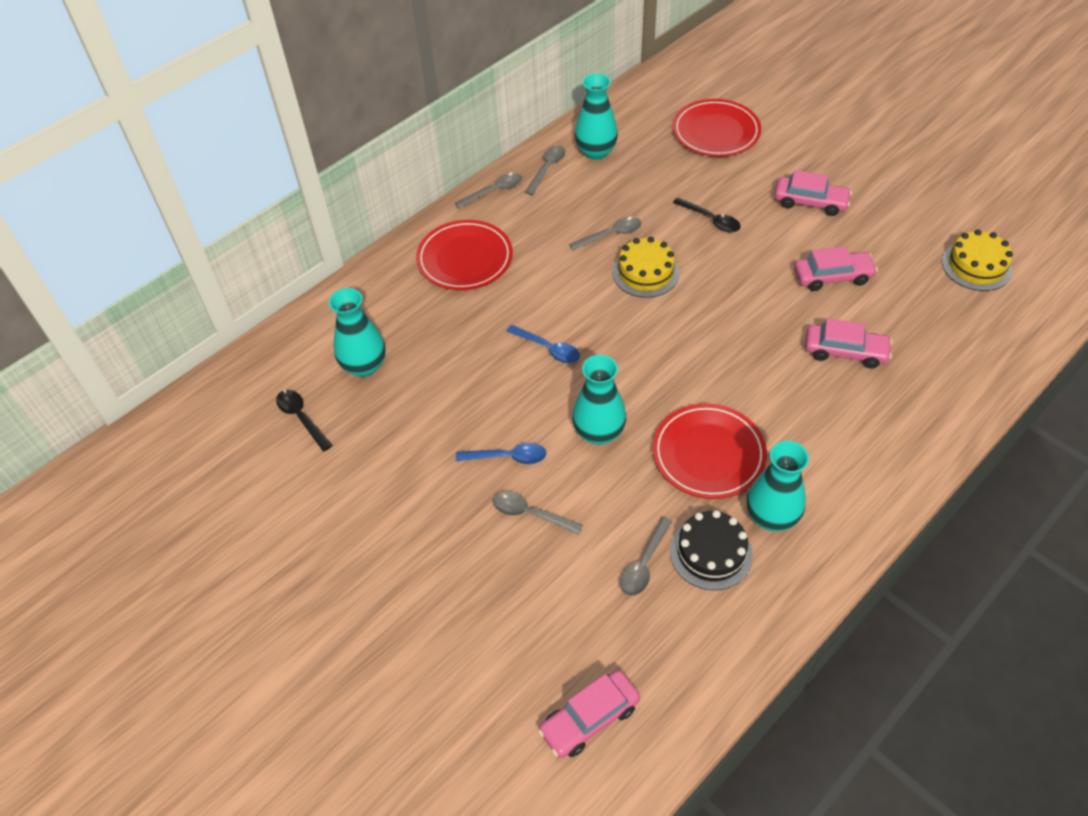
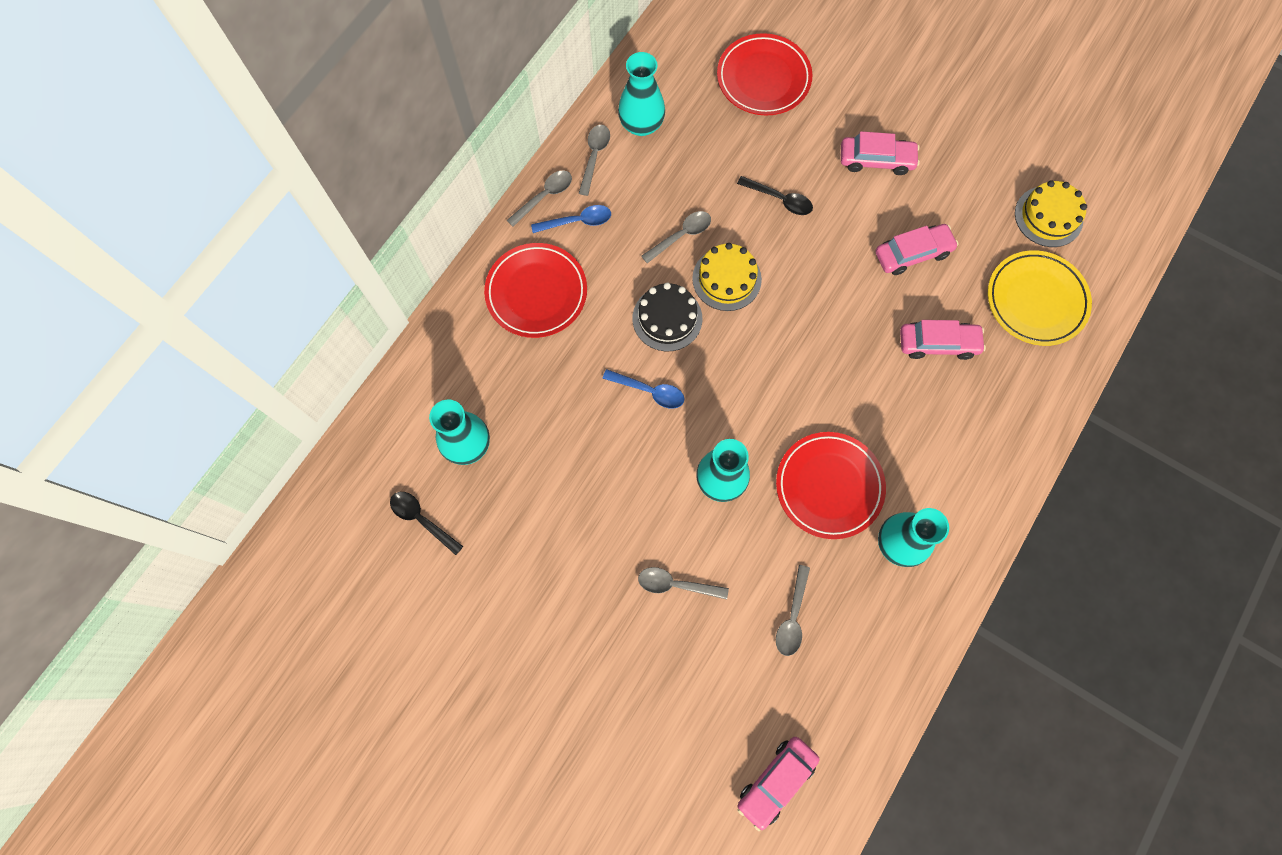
camera: 15 degrees left, 20 degrees up
(507, 457) = (639, 526): blue spoon -> blue spoon (577, 221)
(711, 552) = (850, 593): black cake -> black cake (667, 318)
(953, 331) = (1036, 300): none -> yellow plate

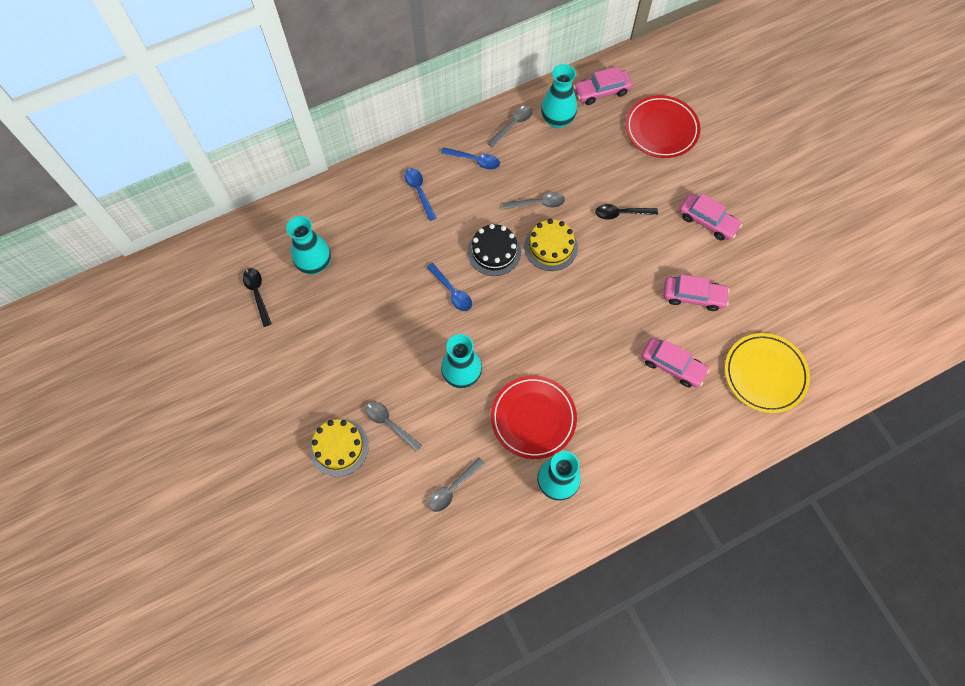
camera: 30 degrees right, 5 degrees down
(536, 293) = (419, 192): red plate -> blue spoon
(544, 196) = (463, 134): grey spoon -> none
(776, 781) = (372, 588): pink car -> pink car (601, 91)
(779, 199) = (621, 213): black spoon -> black spoon turned 120 degrees clockwise
(1048, 216) = (812, 322): yellow cake -> yellow cake (339, 447)

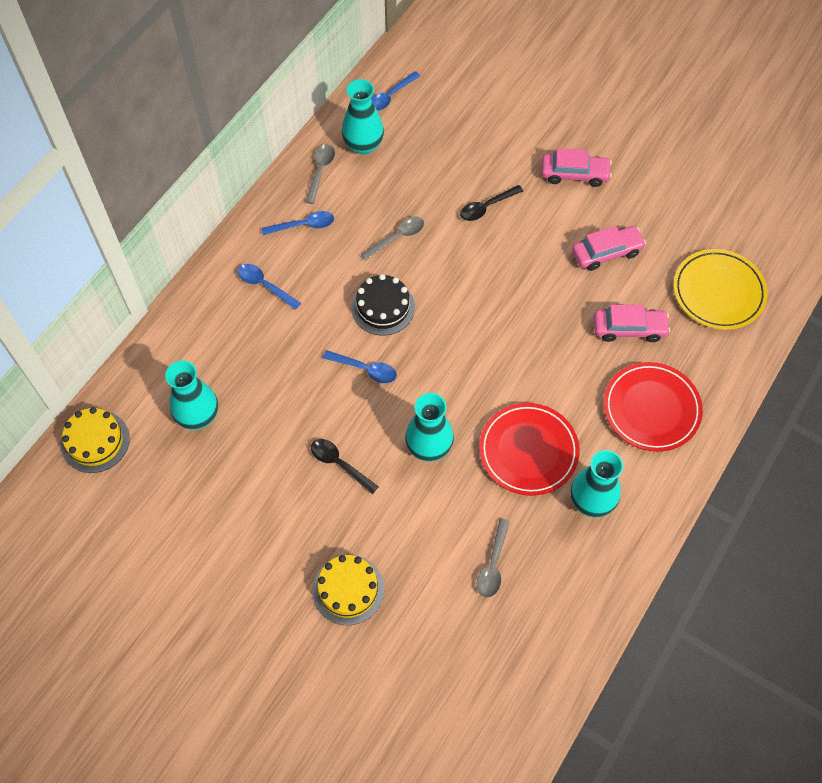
camera: 30 degrees left, 5 degrees down
(257, 294) = (153, 480): black spoon -> black spoon (339, 464)
(389, 424) = (386, 536): grey spoon -> none
(551, 247) = (437, 274): yellow cake -> yellow cake (95, 441)
(601, 91) = (390, 96): pink car -> blue spoon
(661, 129) = (474, 106): red plate -> red plate (651, 409)

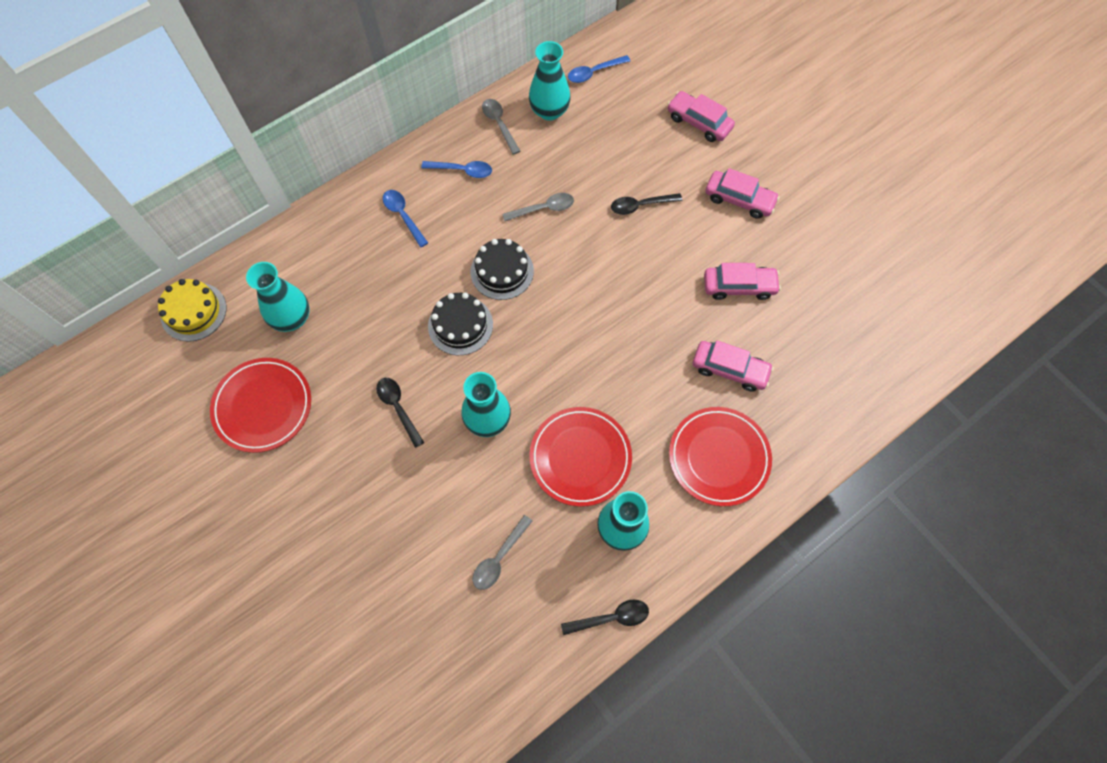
camera: 20 degrees right, 5 degrees up
(207, 506) = (263, 406): none -> red plate
(320, 171) = (499, 124): grey spoon -> grey spoon turned 60 degrees counterclockwise
(348, 589) = (354, 532): yellow cake -> none
(365, 369) = (460, 325): blue spoon -> black cake
(508, 114) = (699, 122): none -> pink car
(615, 580) = (611, 618): none -> black spoon
(718, 292) = (835, 362): yellow plate -> none

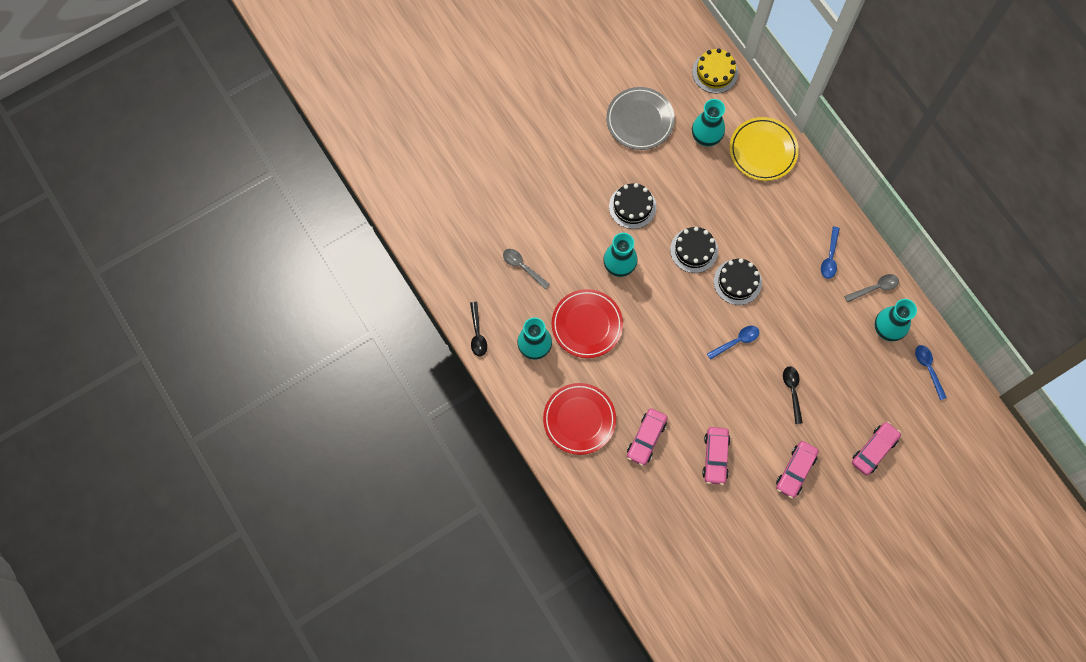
camera: 95 degrees right, 5 degrees up
(263, 406) = (640, 120): red plate -> grey plate
(315, 249) = (763, 151): none -> yellow plate
(398, 408) = (632, 206): black spoon -> black cake
(403, 216) = (789, 212): blue spoon -> blue spoon (736, 341)
(543, 209) = (792, 316): grey spoon -> none

